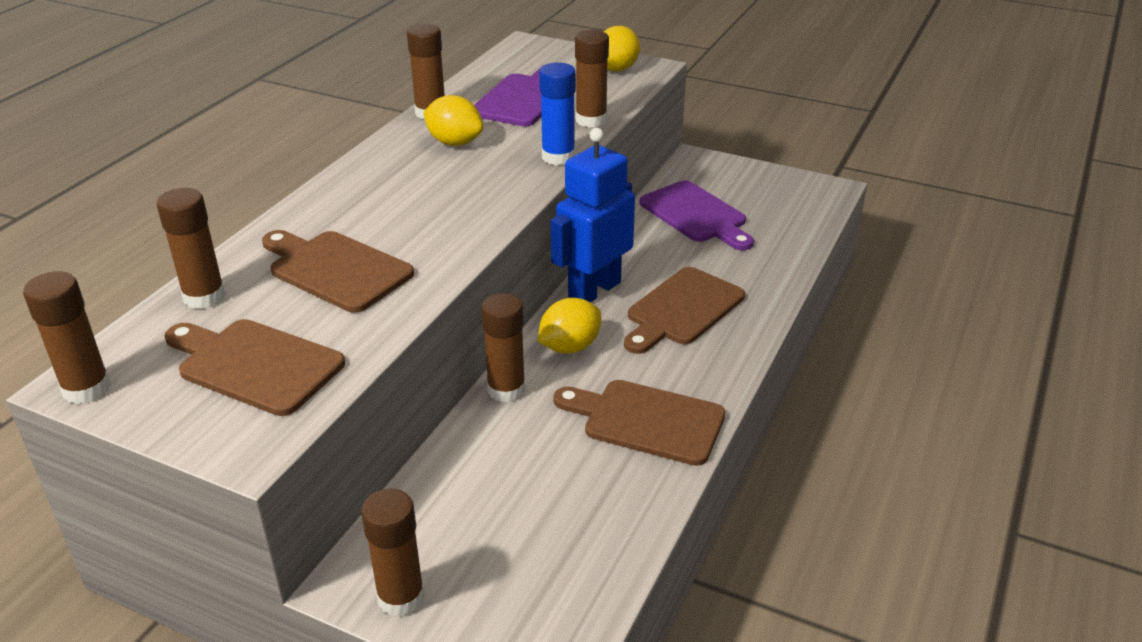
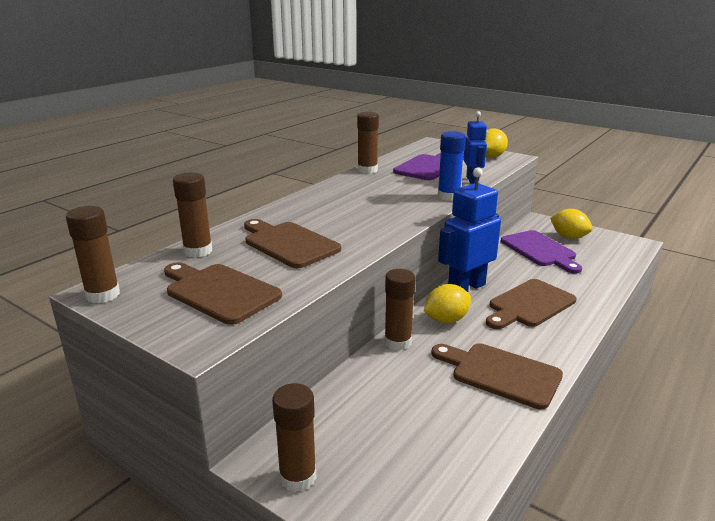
camera: 10 degrees right, 10 degrees down
(455, 142) = (380, 185): yellow lemon -> yellow lemon (569, 237)
(591, 120) = (472, 180): brown glue stick -> blue robot

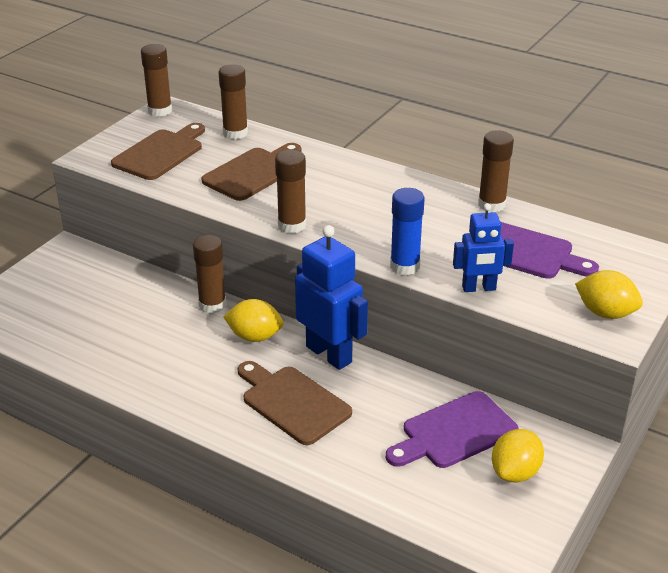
camera: 85 degrees right, 10 degrees up
(298, 477) = (47, 265): brown glue stick -> brown glue stick (292, 225)
(446, 320) = (254, 336): yellow lemon -> yellow lemon turned 45 degrees counterclockwise
(501, 373) = (157, 368): brown cutting board -> none

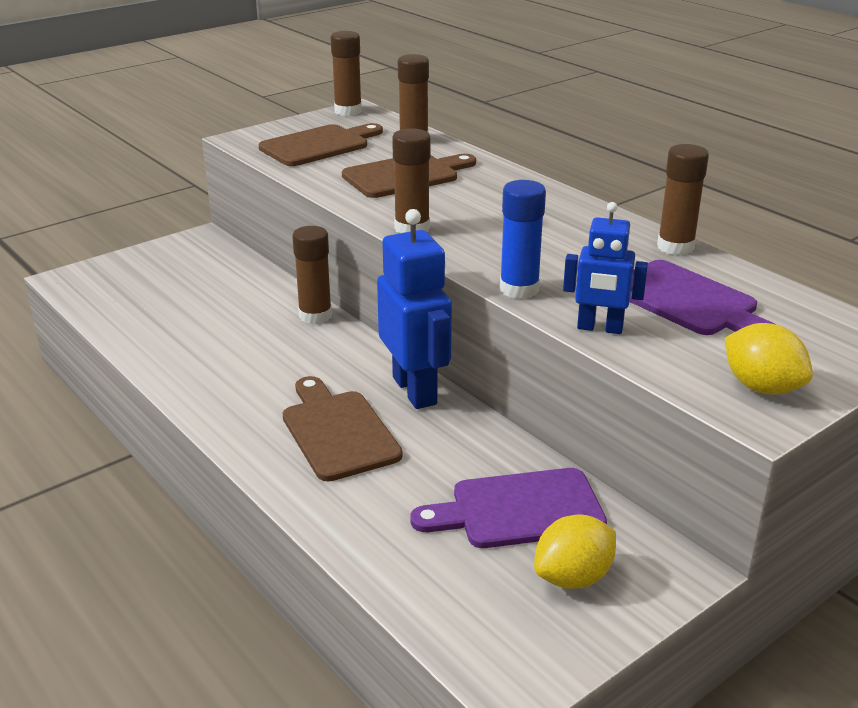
camera: 20 degrees right, 5 degrees down
(254, 336) = (340, 355): yellow lemon -> none

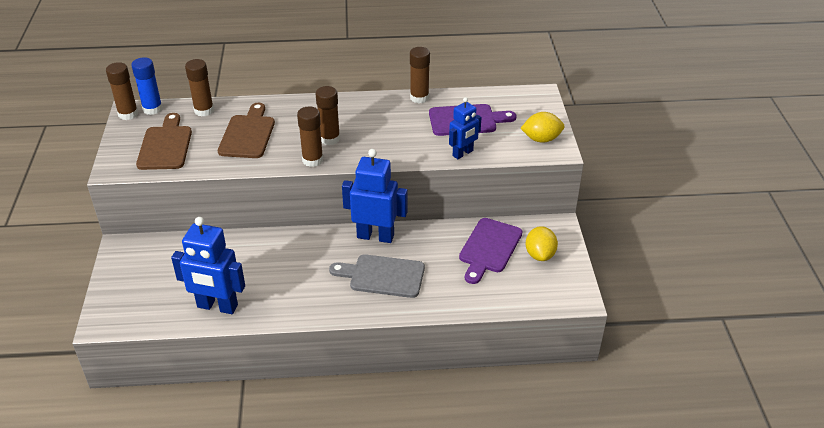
camera: 55 degrees left, 10 degrees up
(155, 333) = (217, 306): none -> blue robot
(315, 316) = (269, 239): brown glue stick -> brown glue stick (330, 139)
(338, 431) = (383, 276): brown cutting board -> grey cutting board
(519, 289) = (408, 158): blue glue stick -> blue glue stick (152, 109)

